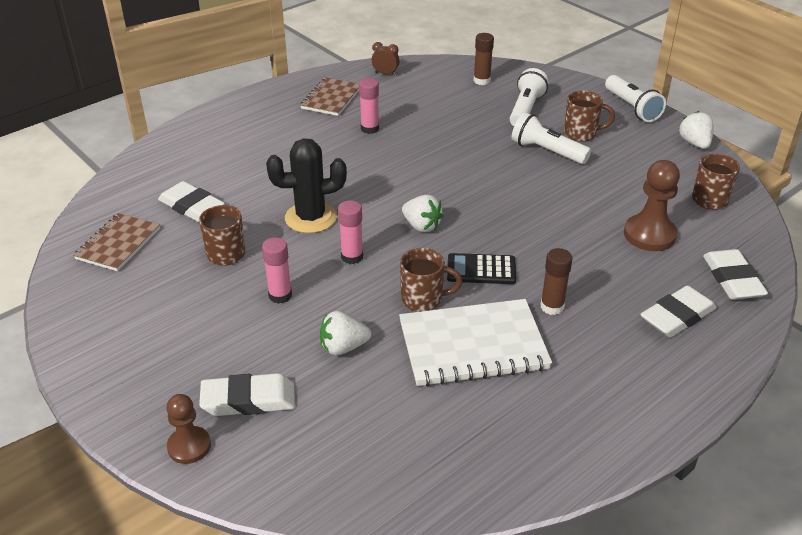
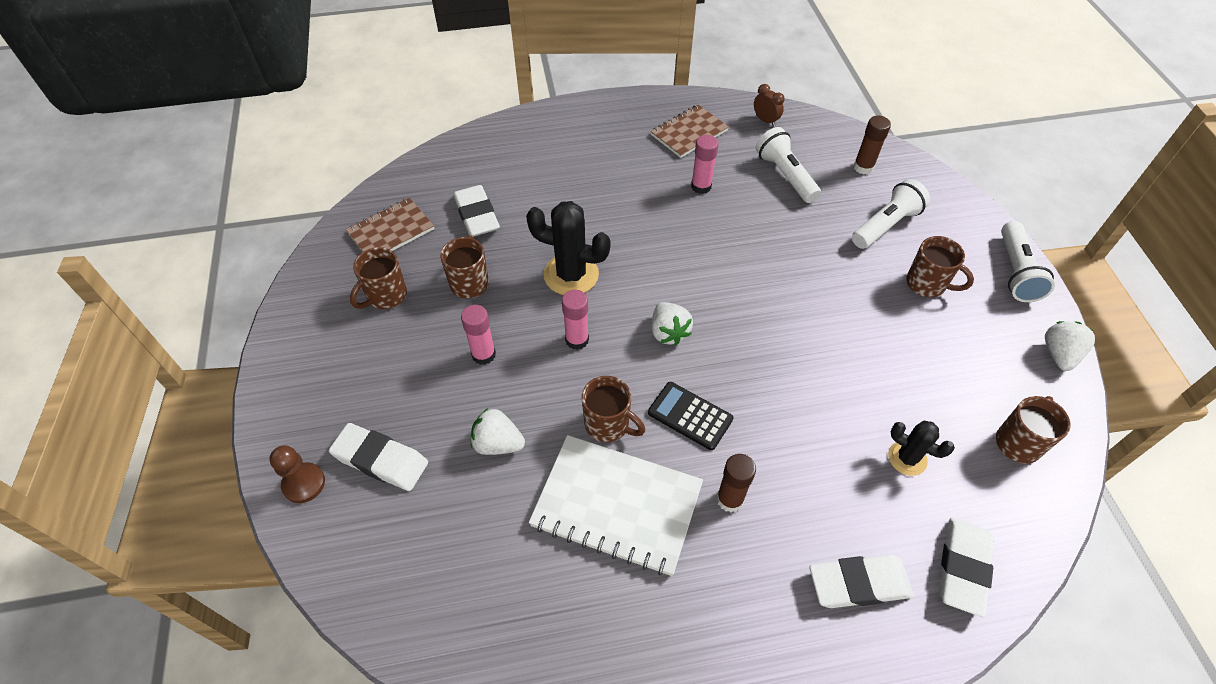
camera: 30 degrees right, 15 degrees up
(153, 289) = (386, 296): none -> brown mug
(546, 151) = (869, 292): white flashlight -> white flashlight (785, 175)
(649, 235) = (907, 458): brown pawn -> black cactus

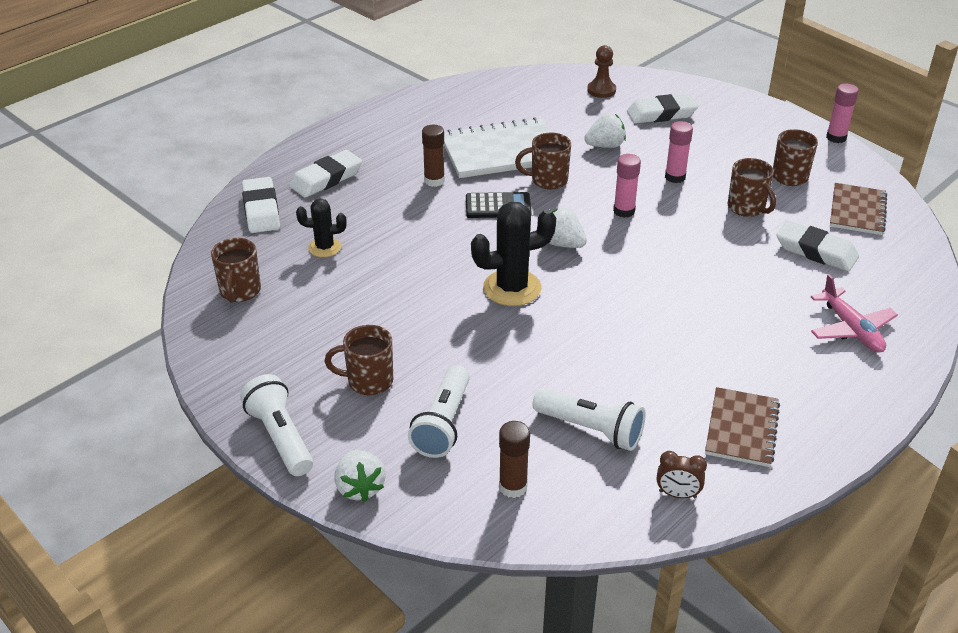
camera: 145 degrees right, 15 degrees down
(304, 483) = (687, 92): brown pawn -> brown pawn (601, 90)
(540, 152) = (851, 329): none -> pink plane
(571, 275) = (682, 246): black cactus -> black cactus (512, 288)
(701, 186) = (662, 372): pink glue stick -> pink glue stick (836, 138)
(1059, 354) = (217, 373): white strawberry -> white strawberry (360, 488)

